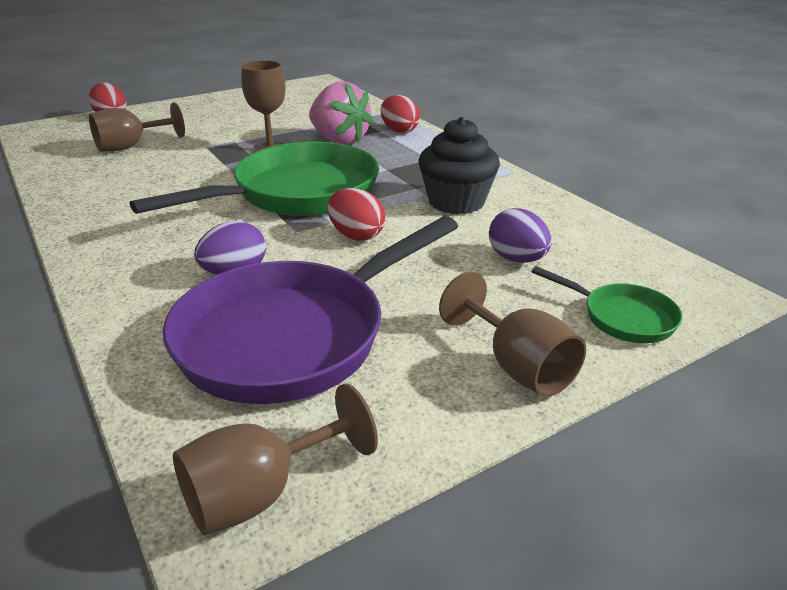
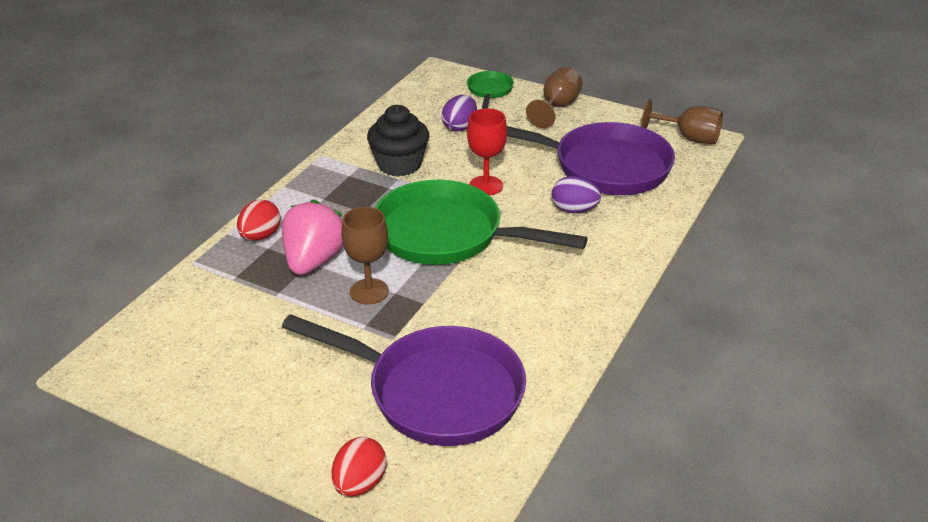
camera: 120 degrees left, 5 degrees up
(131, 147) = (436, 392): brown goblet -> purple pan
(356, 235) = (486, 186): red egg -> red goblet

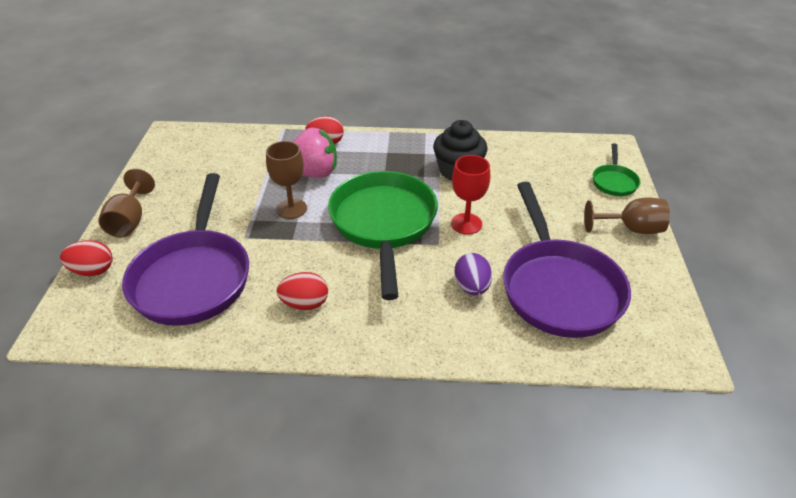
camera: 65 degrees right, 5 degrees up
(459, 127) = (540, 183): purple egg -> none
(489, 91) = (614, 181): green pan -> green pan turned 120 degrees clockwise
(532, 316) = (305, 303): none -> red egg
(689, 138) = (675, 340): brown goblet -> brown goblet (130, 221)

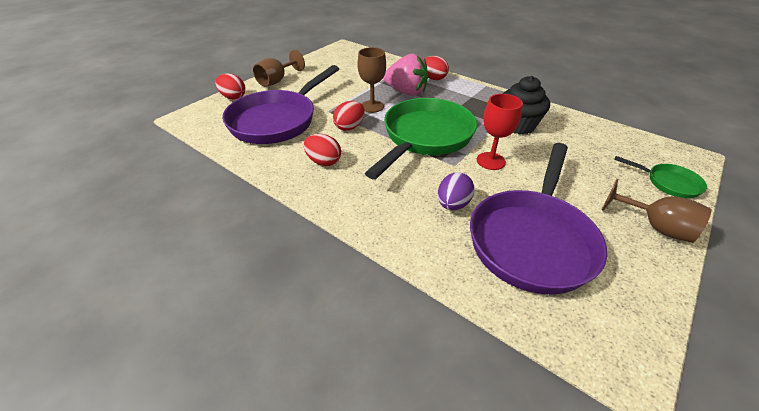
camera: 35 degrees right, 0 degrees up
(291, 247) = (349, 127): none -> red egg
(614, 181) = (668, 183): green pan -> green pan turned 105 degrees counterclockwise

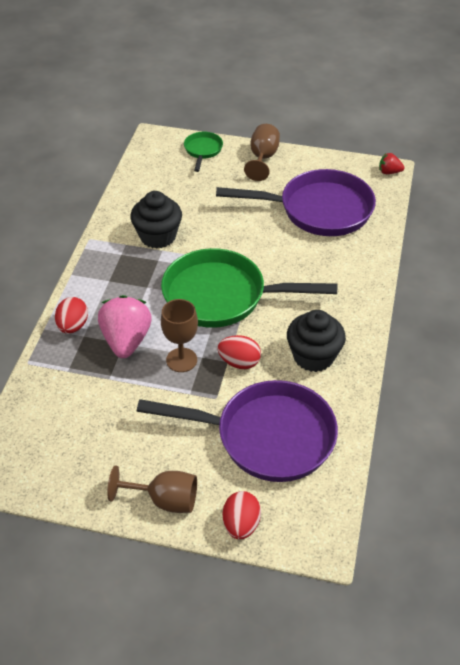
camera: 115 degrees left, 5 degrees up
(323, 162) = (313, 356): red egg -> black cupcake
(453, 204) = (310, 254): purple egg -> none
(490, 161) = (234, 244): red goblet -> none
(621, 368) = (389, 172): none -> red strawberry

